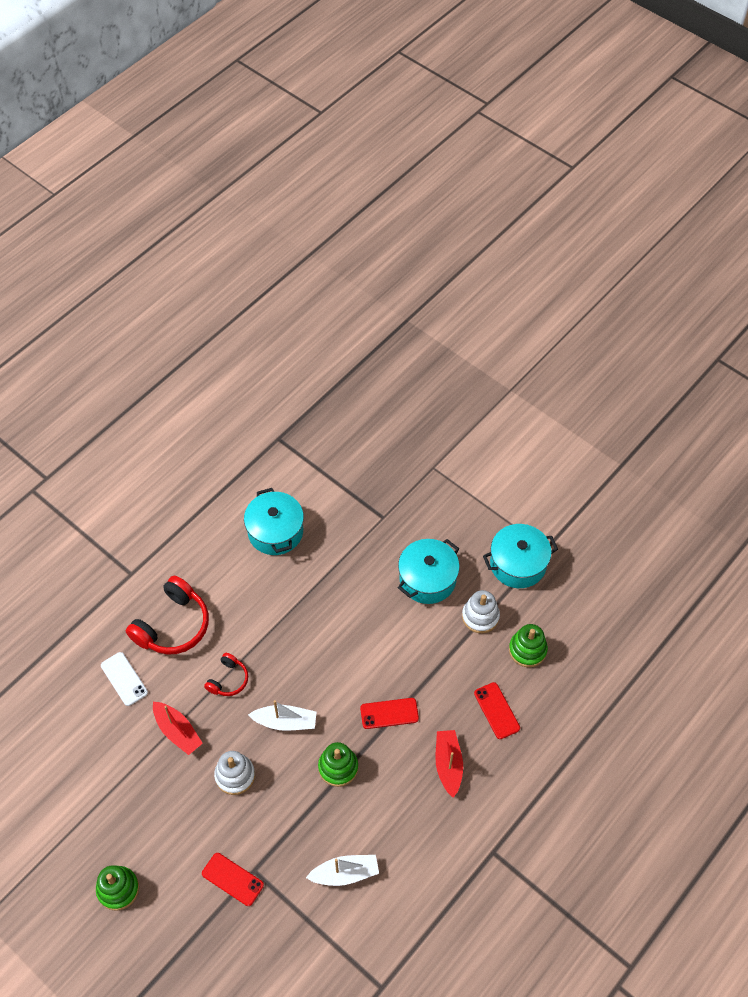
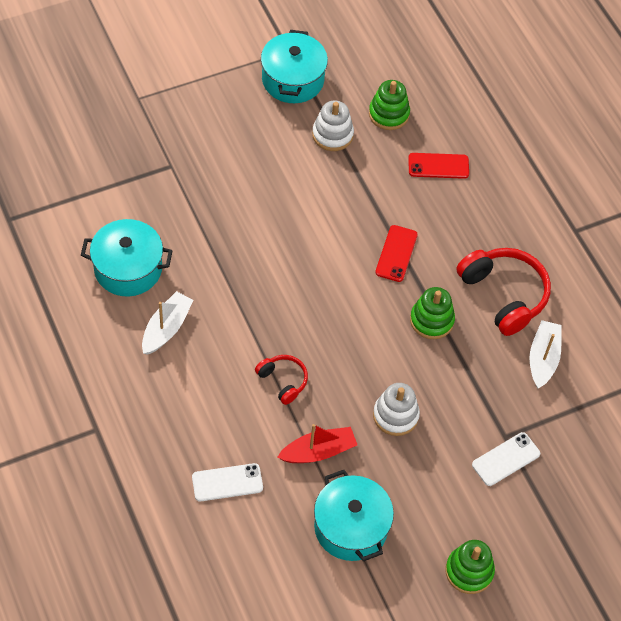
camera: 70 degrees left, 0 degrees up
(173, 625) = (187, 410): red headphones -> red headphones (504, 295)
(232, 879) = (506, 459): red phone -> white phone
(285, 722) = (359, 347): white boat -> white boat (166, 328)
(427, 579) = (266, 159): turquoise pot -> turquoise pot (351, 527)
(448, 764) = (473, 228): red boat -> none

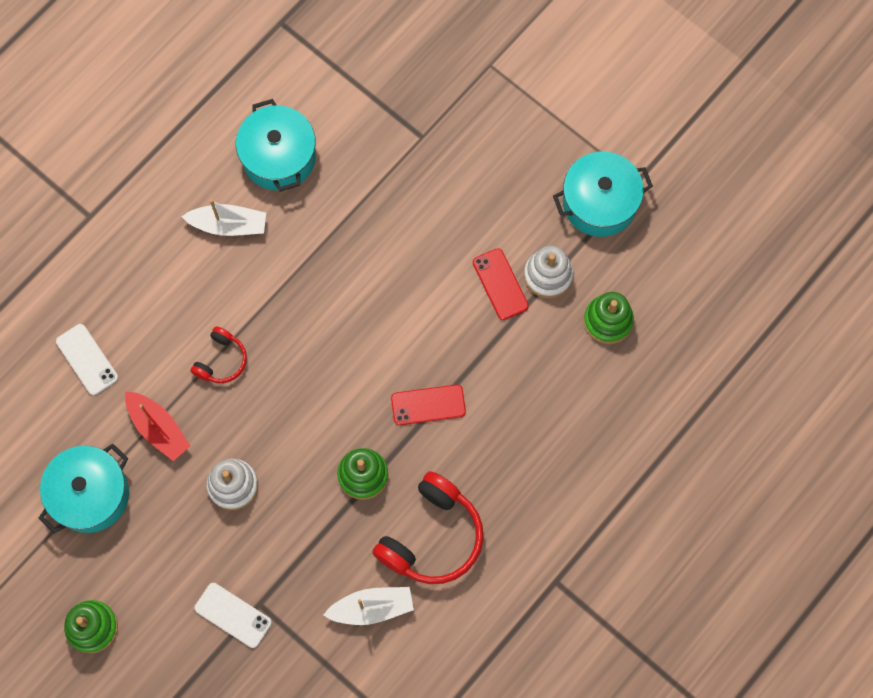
camera: 70 degrees right, 15 degrees up
(438, 166) = (565, 401): red phone -> red phone (500, 284)

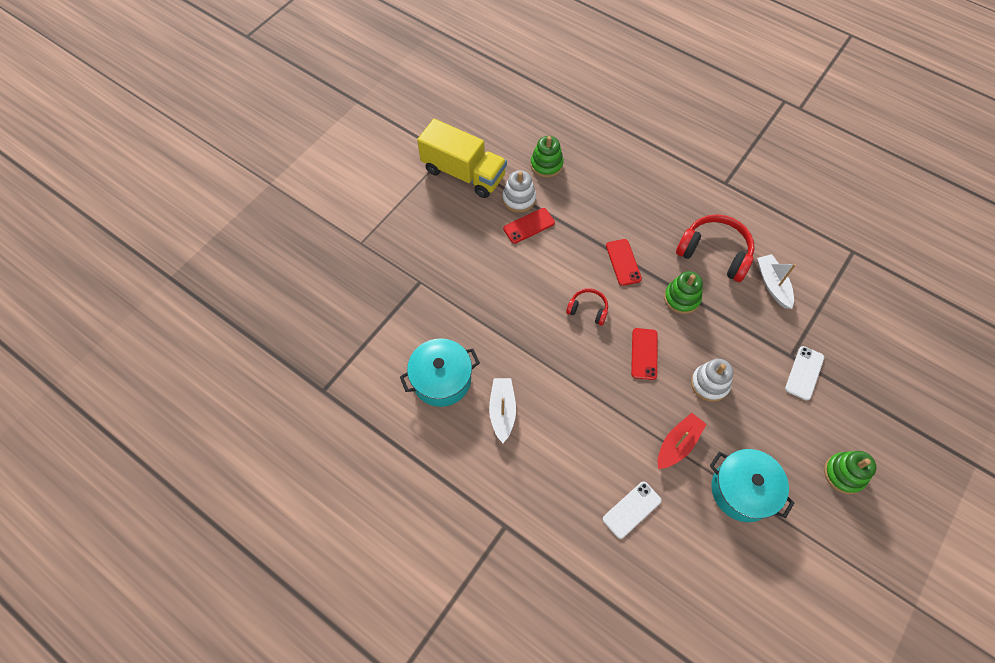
camera: 95 degrees left, 10 degrees down
(221, 360) = (614, 403): red headphones -> red headphones (588, 309)
(285, 409) = (644, 354): none -> red phone
(599, 203) = (463, 173): turquoise pot -> yellow truck

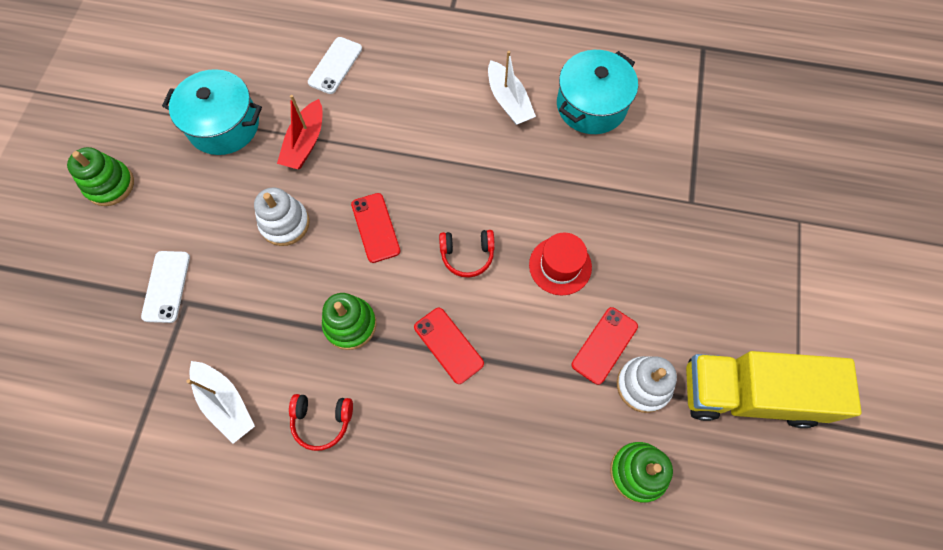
camera: 155 degrees right, 5 degrees up
(530, 278) = (560, 266): none -> red hat
(714, 253) = (322, 421): red headphones -> red headphones, size x0.54

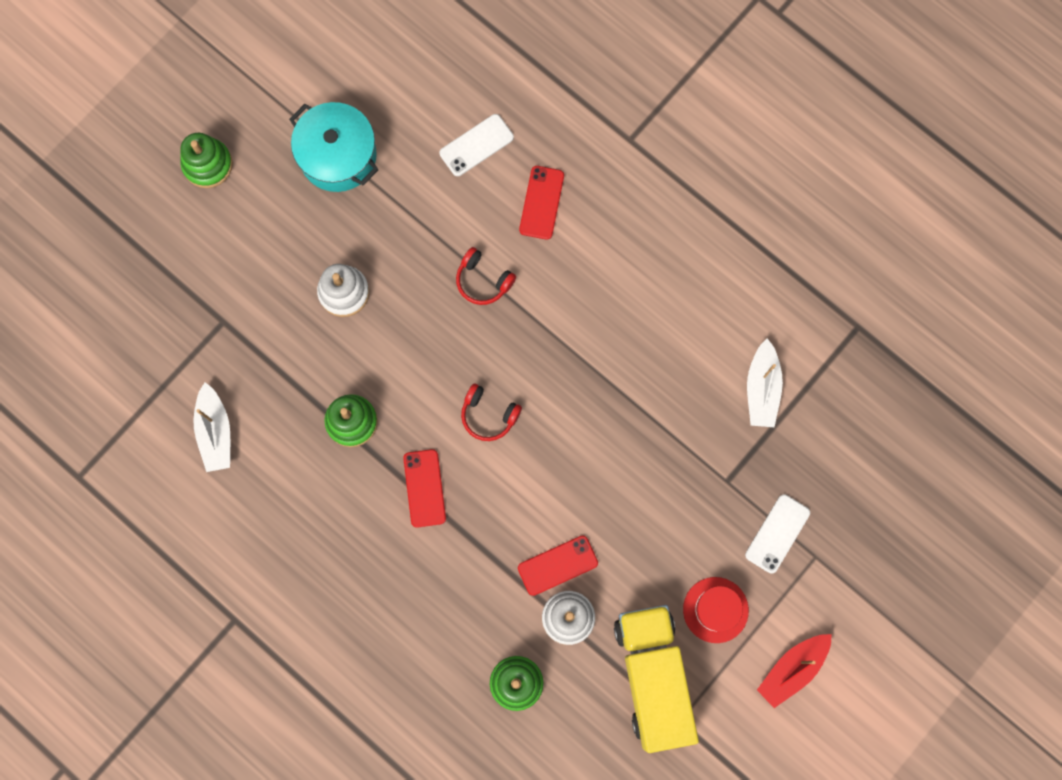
camera: 30 degrees right, 10 degrees up
(166, 286) = (213, 296): white phone -> white phone (777, 533)
(305, 143) = (404, 218): red boat -> red boat (792, 669)
(322, 421) = (285, 492): red headphones -> red headphones (483, 281)
(375, 227) = (422, 342): red phone -> red phone (541, 202)
(509, 101) = (622, 279): white boat -> white boat (762, 389)
(560, 266) = (565, 472): red hat -> red hat (715, 610)
(591, 105) = (700, 329): turquoise pot -> none
(749, 394) = (653, 677): yellow truck -> yellow truck turned 45 degrees clockwise

